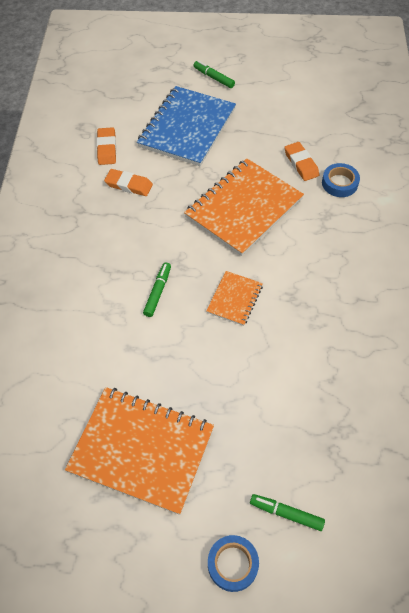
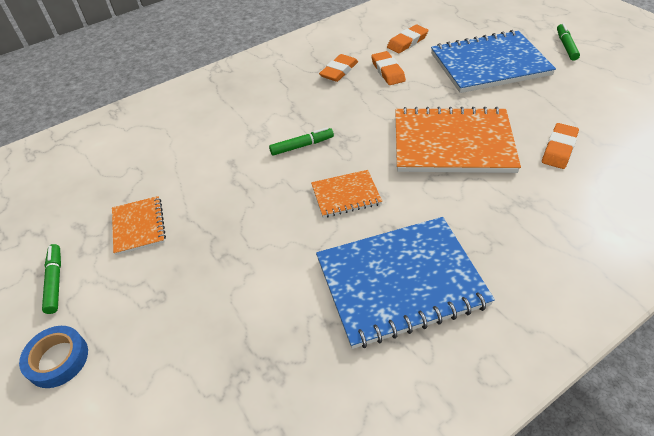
camera: 55 degrees right, 10 degrees down
(93, 212) = (339, 71): none -> orange eraser
(141, 450) = (139, 226): orange notebook -> orange notebook, size x0.49
(286, 513) = (137, 374): green marker -> green marker (55, 281)
(333, 320) = (400, 282): none -> blue notebook
(339, 183) = (578, 189): blue tape -> none

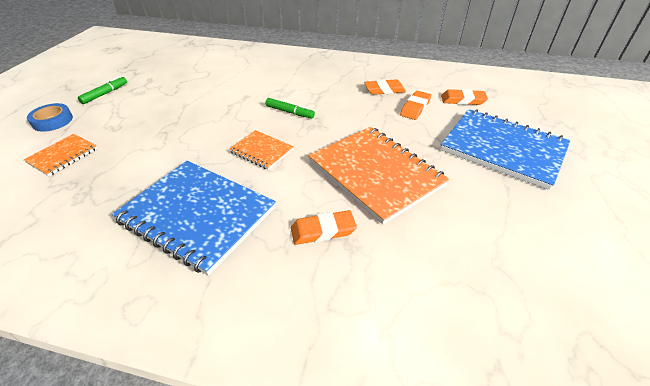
camera: 45 degrees right, 5 degrees down
(139, 226) = (164, 95): orange notebook -> orange notebook (63, 156)
(559, 149) = (449, 238): orange eraser -> orange eraser (323, 230)
(566, 46) = (609, 181): green marker -> none

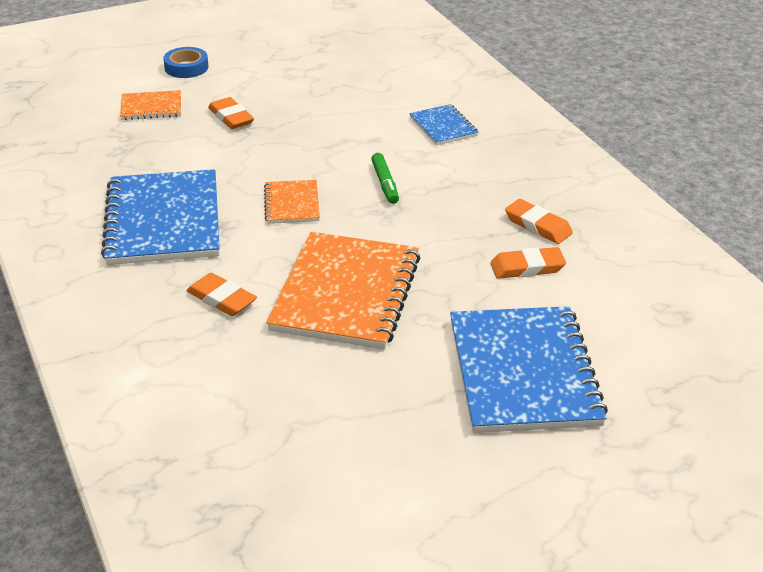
camera: 50 degrees right, 5 degrees down
(105, 94) = (261, 60): green marker -> none
(268, 75) = (443, 127): none -> blue notebook
(463, 100) = (609, 299): orange eraser -> orange eraser (231, 117)

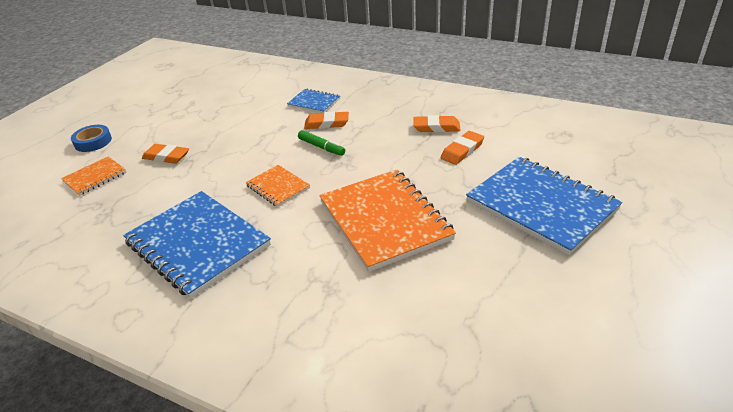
camera: 35 degrees left, 0 degrees up
(222, 299) = (308, 271): orange eraser -> orange eraser (326, 123)

